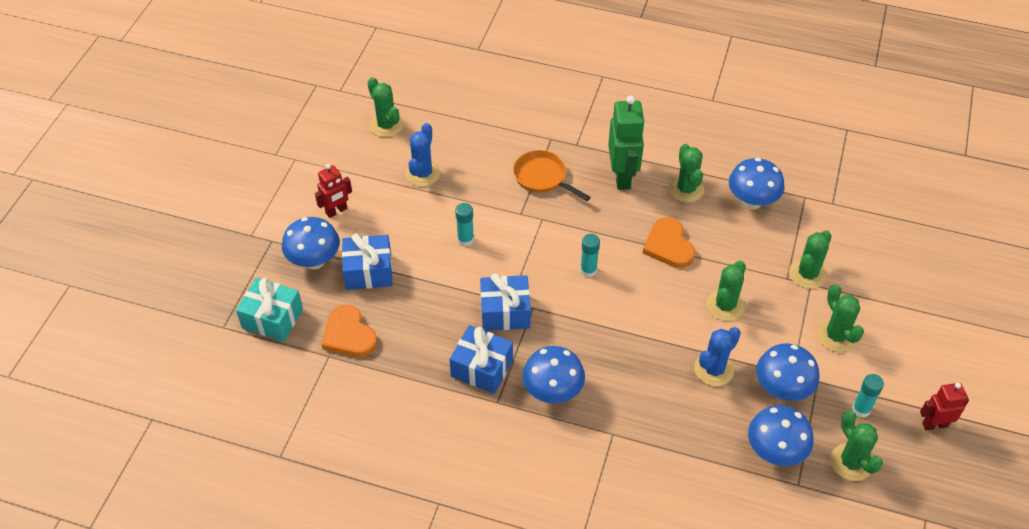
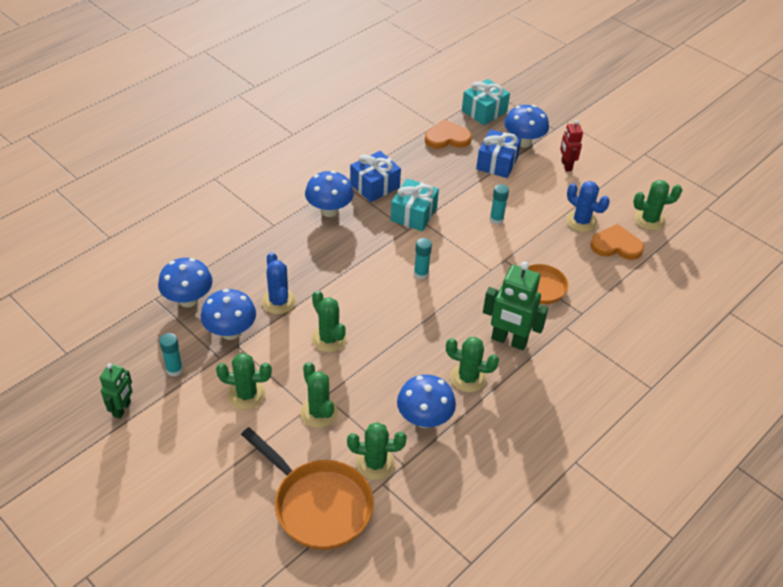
camera: 115 degrees right, 5 degrees down
(505, 312) = (413, 214): blue gift -> turquoise gift
(668, 246) = (413, 334): orange heart -> orange heart (616, 245)
(851, 462) = (142, 337): green cactus -> green cactus (375, 463)
(886, 234) = (318, 505): none -> orange pan
(934, 424) = (122, 409): red robot -> green robot

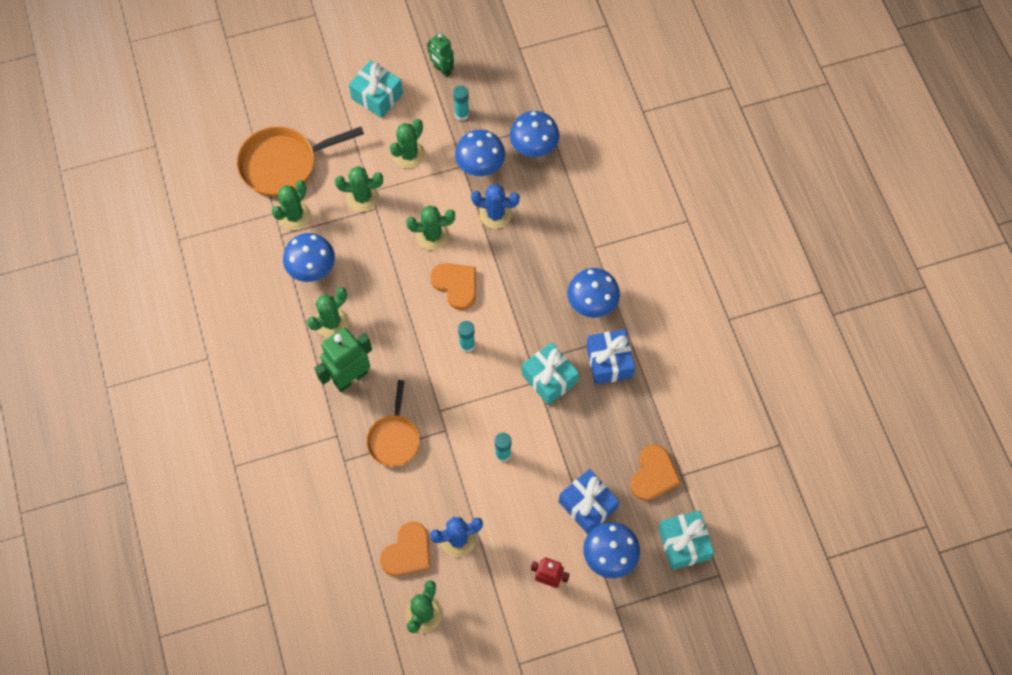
camera: 120 degrees right, 20 degrees up
(184, 455) = (377, 96): none -> turquoise gift
(369, 302) = (456, 285): none -> orange heart

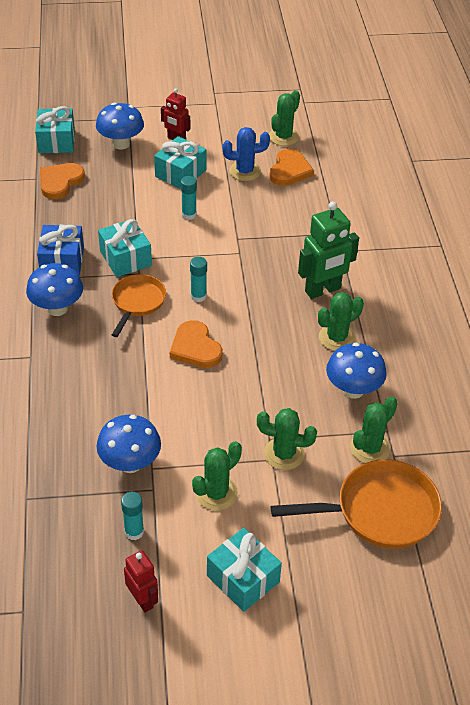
camera: 170 degrees left, 20 degrees down
(394, 438) = (287, 240): orange pan -> orange pan (137, 302)
(408, 552) = (289, 170): orange heart -> orange heart turned 150 degrees clockwise
(432, 235) = (209, 399): green cactus -> none
(442, 70) = (143, 600): green robot -> red robot
(495, 214) = (130, 408): blue cactus -> none
(528, 519) = (180, 173): none -> turquoise gift
(534, 147) = (56, 473): blue mushroom -> none
(587, 505) = (126, 173): blue gift -> none

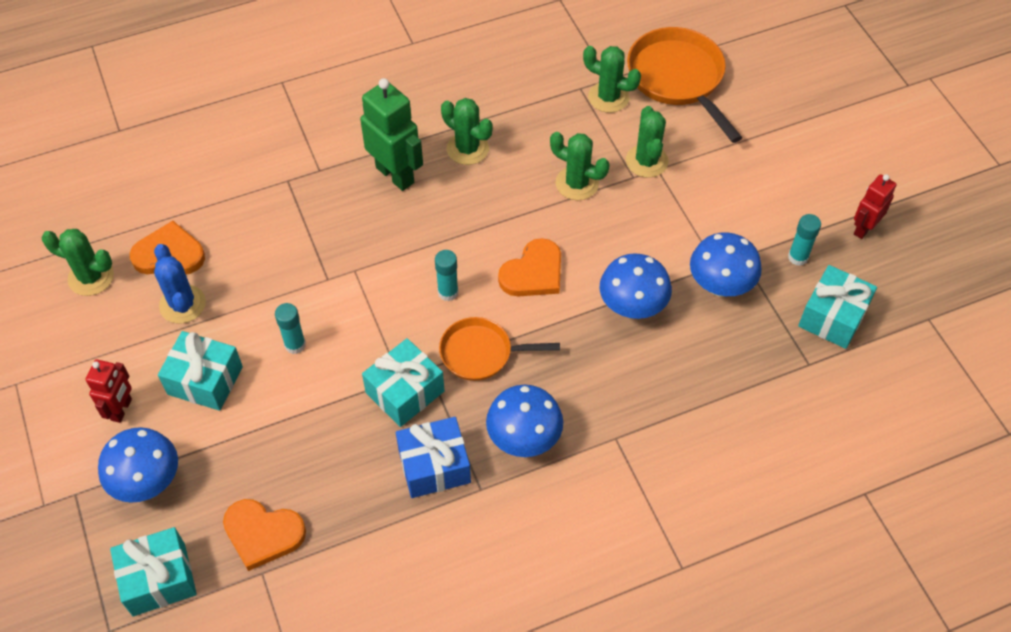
camera: 105 degrees left, 10 degrees up
(216, 493) = (720, 203): green cactus -> green cactus (577, 183)
(243, 579) = (801, 161): turquoise gift -> turquoise gift (833, 317)
(353, 390) = (538, 122): blue mushroom -> blue mushroom (632, 307)

